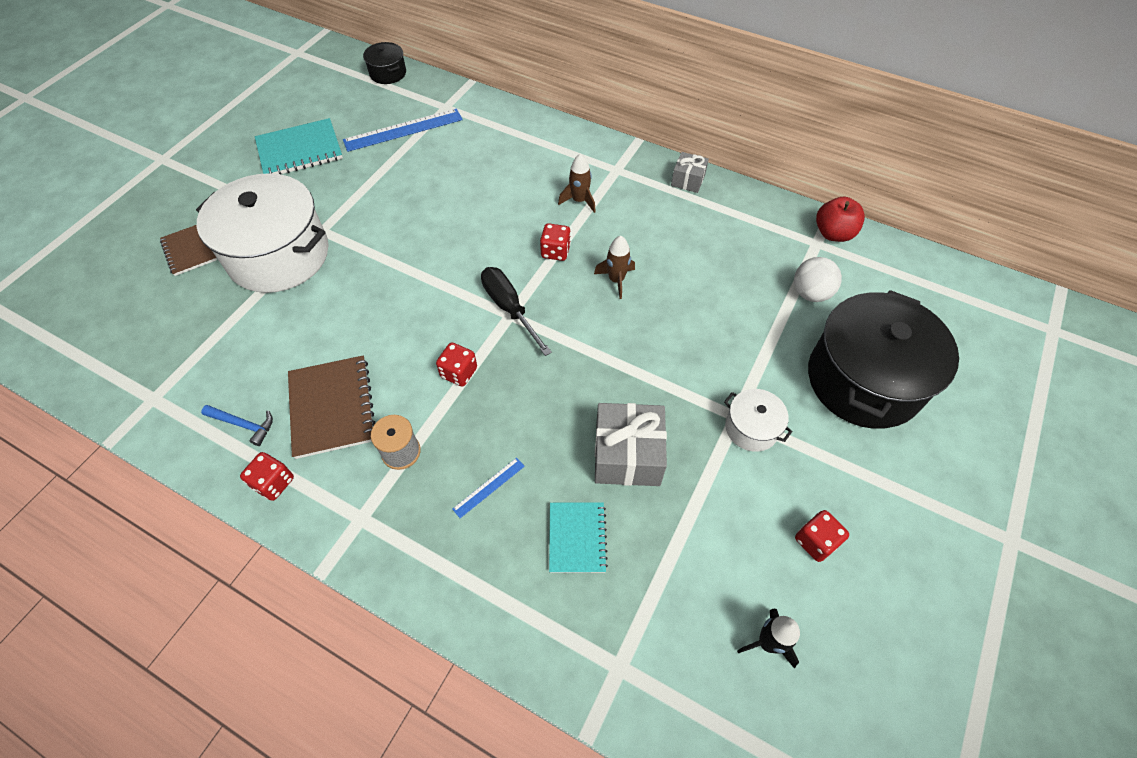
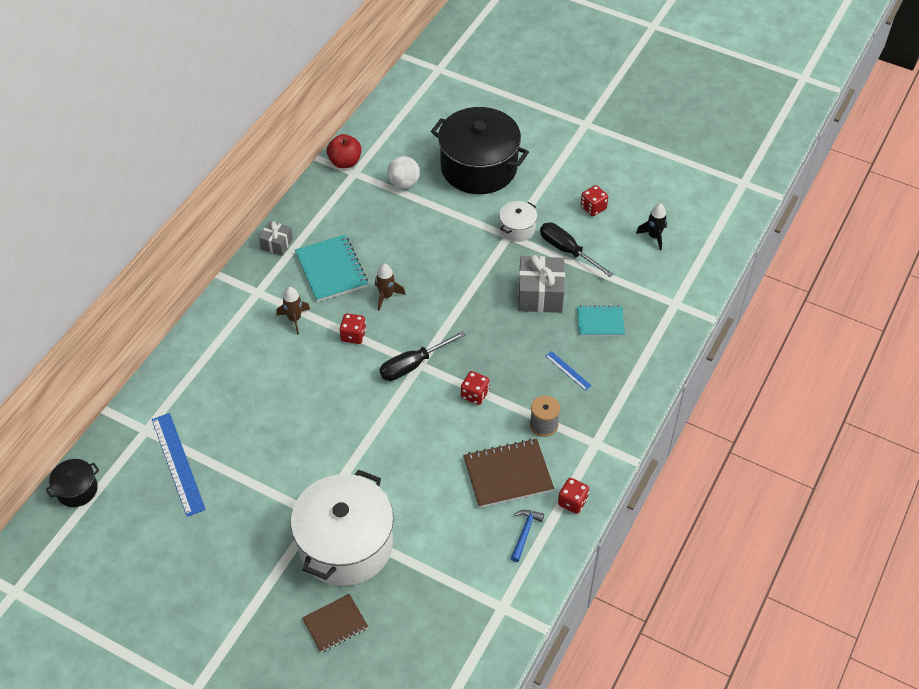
camera: 90 degrees left, 5 degrees down
(300, 150) = (198, 554): turquoise notebook -> turquoise notebook (331, 270)
(717, 496) = (567, 250): none -> black screwdriver

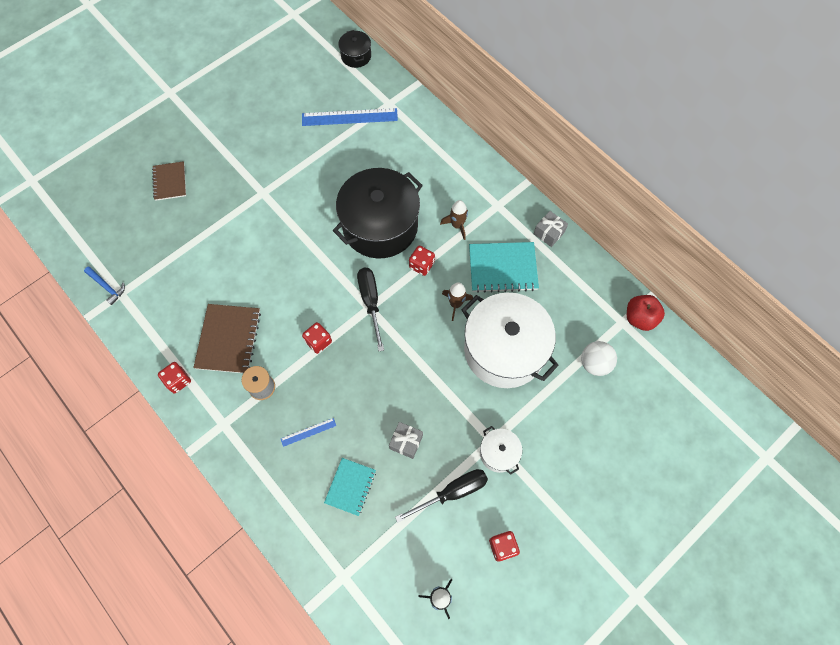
camera: 110 degrees right, 15 degrees up
(345, 544) = (228, 205): white pot -> white pot (504, 350)
(479, 167) = (597, 446): black pot -> black pot (380, 226)
(525, 533) = (170, 332): blue hammer -> blue hammer (107, 287)
(540, 294) = (406, 442): grey gift -> grey gift, size x0.57

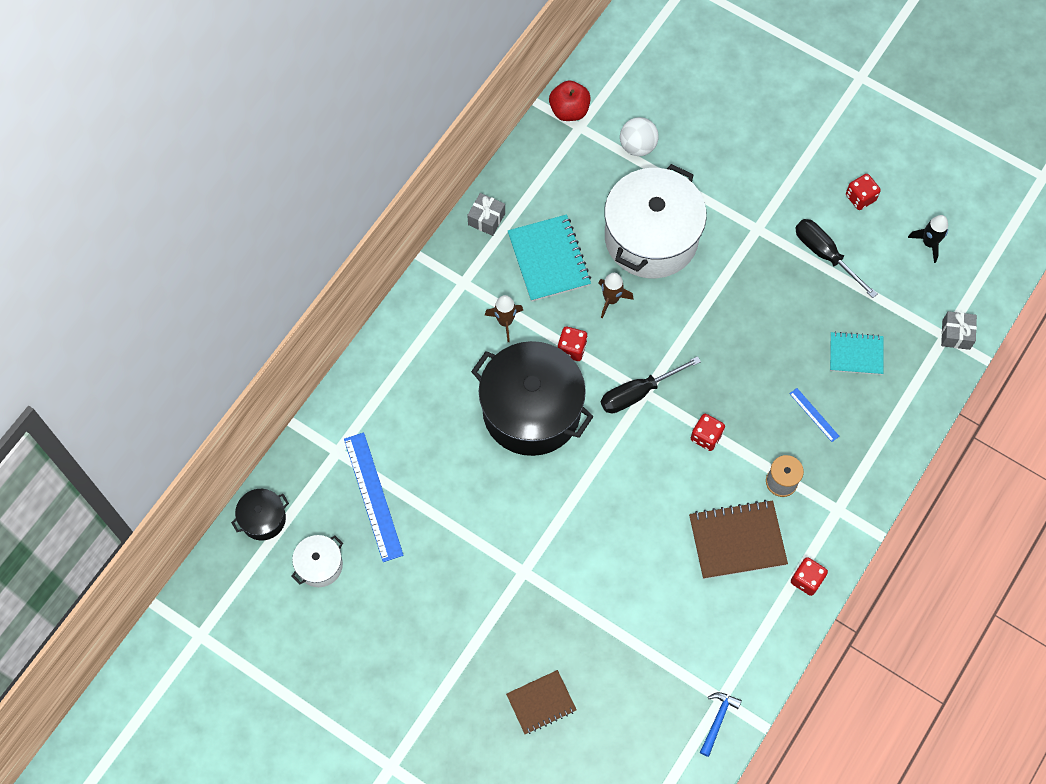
camera: 105 degrees left, 0 degrees up
(406, 442) = (789, 312): grey gift -> grey gift (956, 334)
(498, 453) = (768, 220): white pot -> white pot (320, 565)

